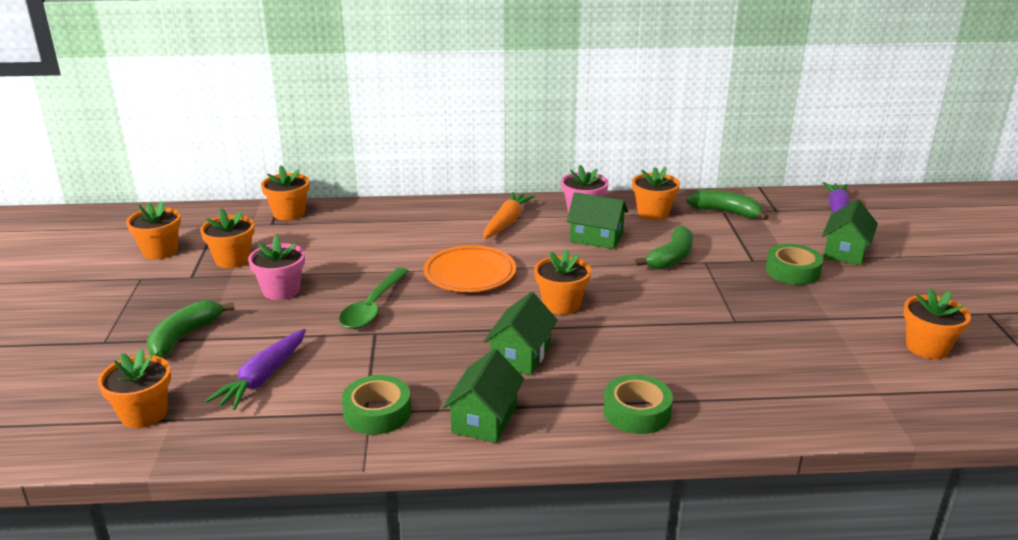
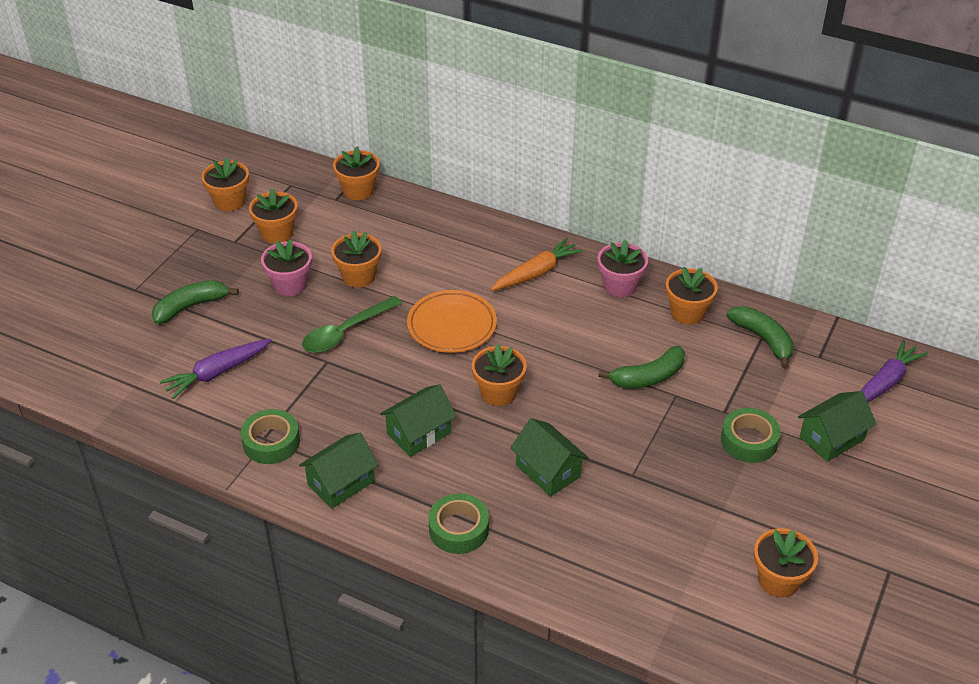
camera: 30 degrees right, 15 degrees up
(144, 414) = (120, 373): orange flower pot -> orange flower pot (359, 276)
(596, 238) = (601, 324): green house -> green house (548, 471)

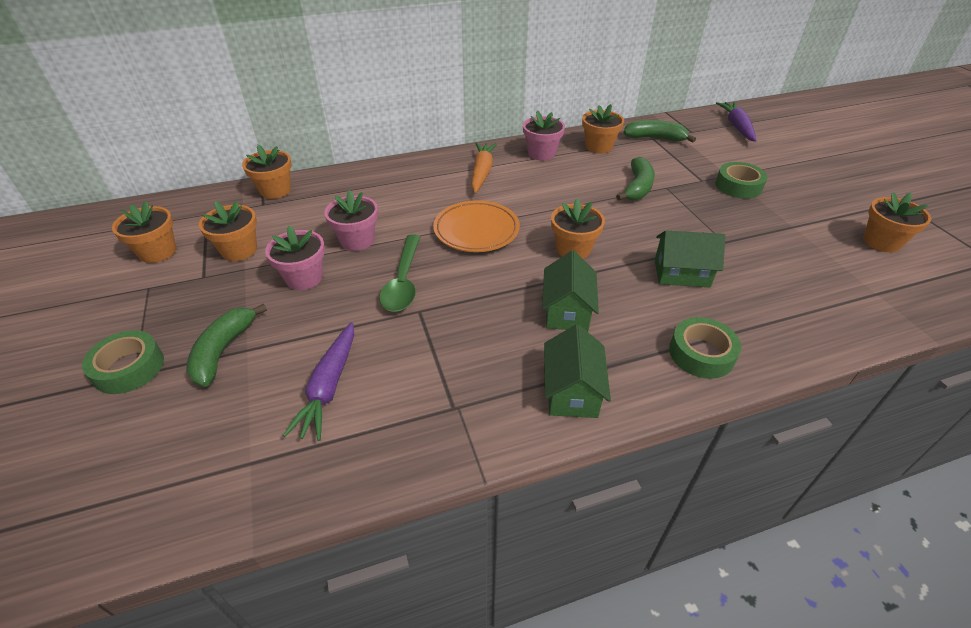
camera: 45 degrees left, 0 degrees up
(271, 442) = (465, 406): green tape -> green tape (129, 368)
(359, 276) = (357, 240): orange flower pot -> pink flower pot
(831, 438) = (765, 162): green house -> none

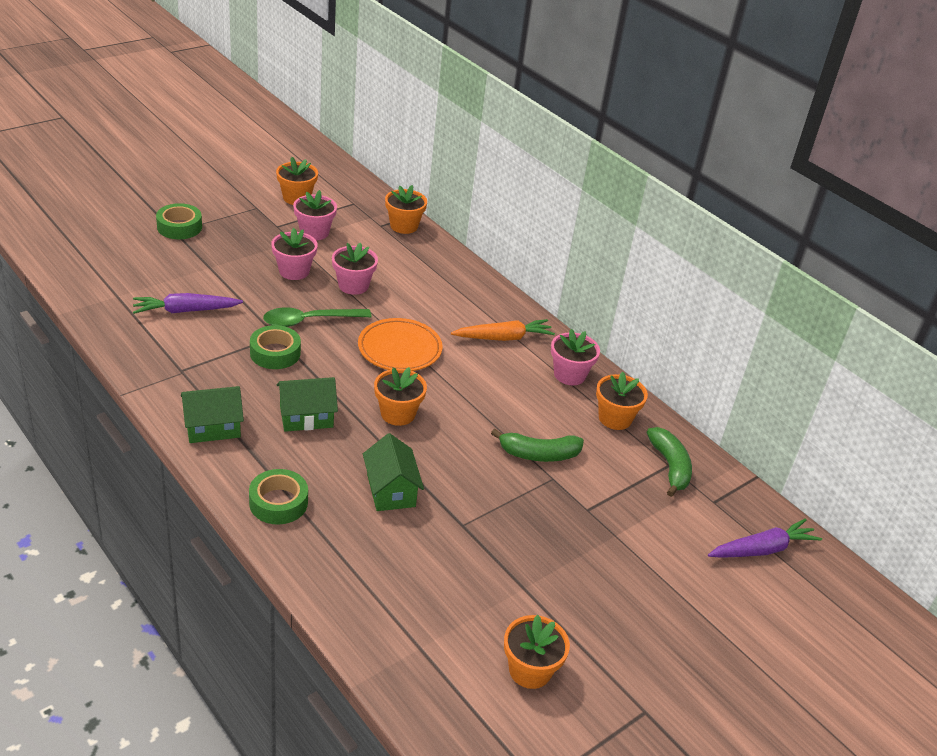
camera: 65 degrees right, 5 degrees down
(223, 351) = (205, 258): green banana -> none
(239, 250) = (314, 232): orange flower pot -> pink flower pot
(738, 186) = (592, 542): green tape -> green tape (275, 353)

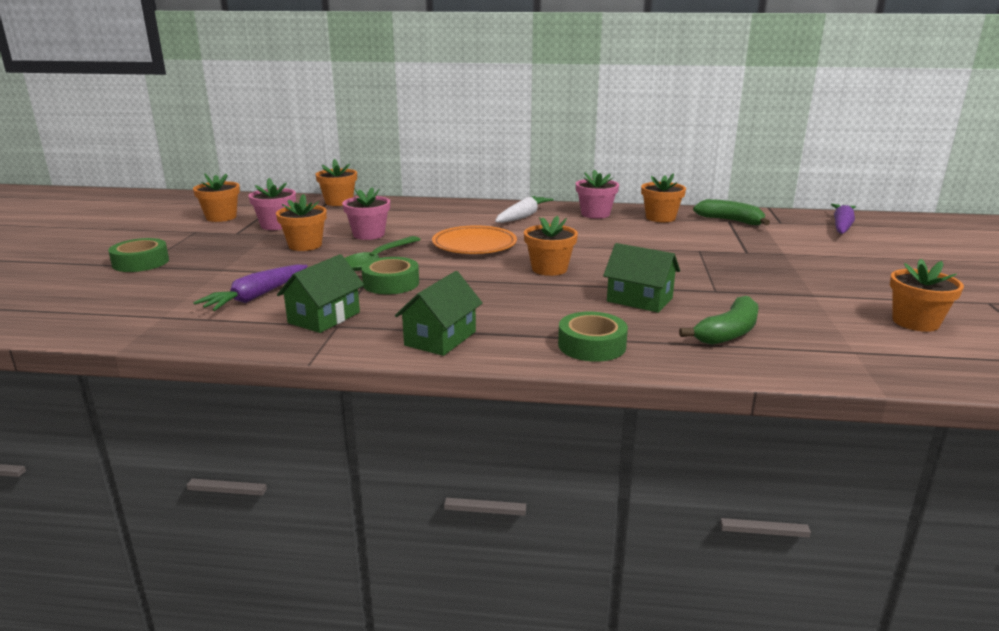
camera: 40 degrees left, 15 degrees down
(294, 271) = (305, 245): pink flower pot -> orange flower pot
(306, 417) = (496, 299): green house -> green house (324, 317)
(503, 338) = (522, 217): orange carrot -> white carrot
(539, 454) = (667, 246): green banana -> green banana (728, 333)

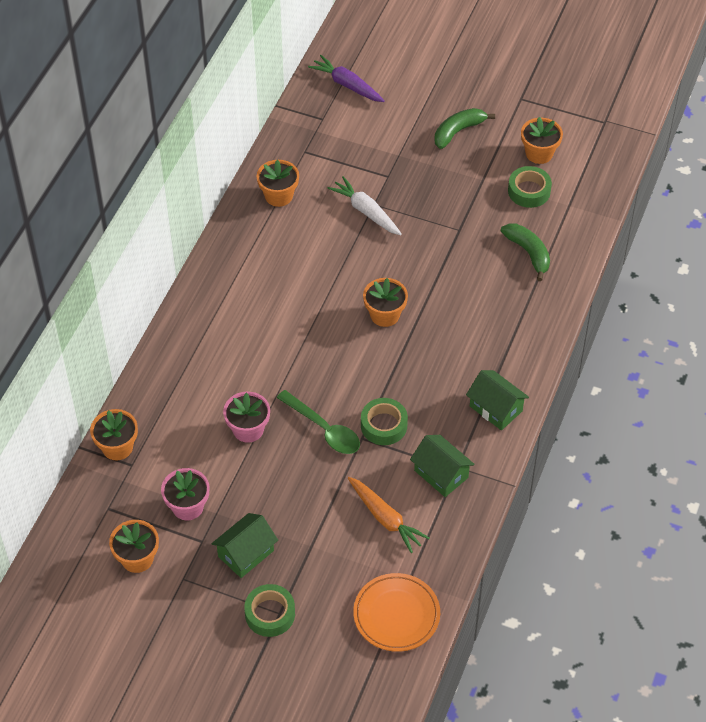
camera: 75 degrees left, 30 degrees up
(256, 296) = (385, 518): purple carrot -> orange carrot
(305, 245) = (263, 482): orange flower pot -> none
(474, 245) = (308, 353): orange plate -> orange plate (396, 615)
(522, 217) = (235, 297): white carrot -> white carrot (366, 211)
(592, 345) = (527, 329): green tape -> green tape (529, 191)
(595, 214) = (248, 239): pink flower pot -> none
(639, 300) = (463, 279): green house -> green house (246, 553)
(731, 221) = (306, 150): green banana -> green banana (458, 131)

